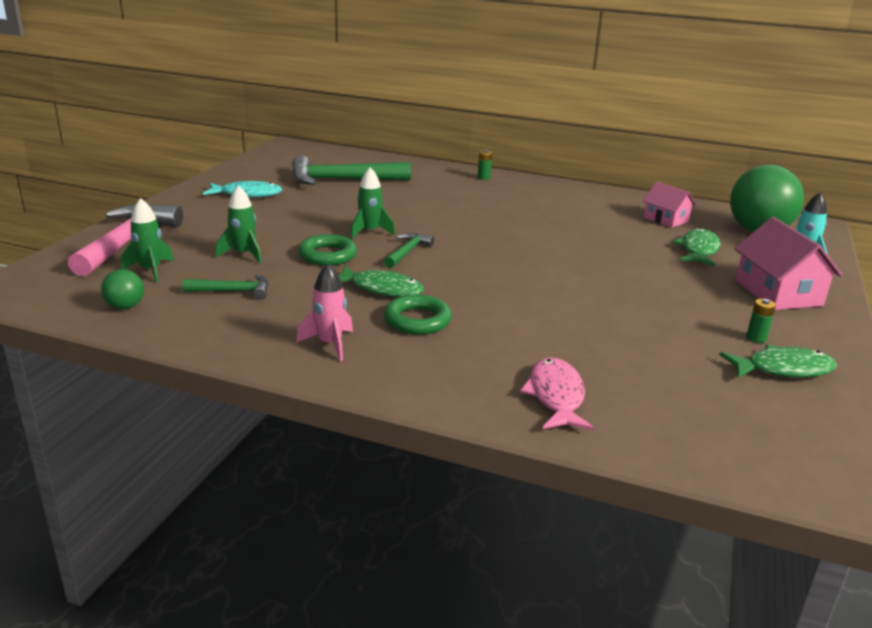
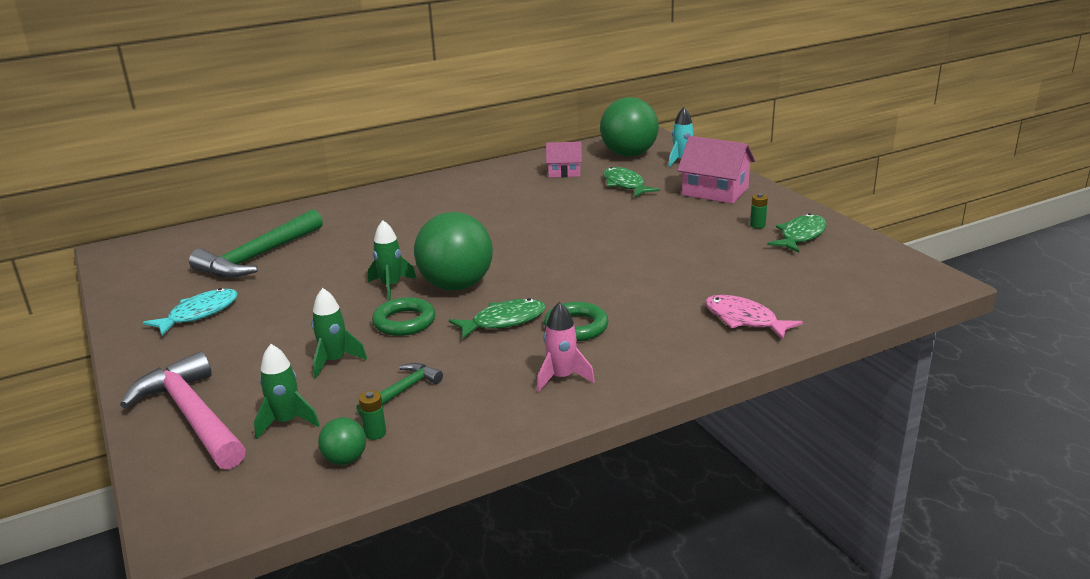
camera: 45 degrees left, 0 degrees up
(407, 252) = (456, 285): green hammer -> green ball
(483, 178) = (373, 198): green battery -> green battery (375, 433)

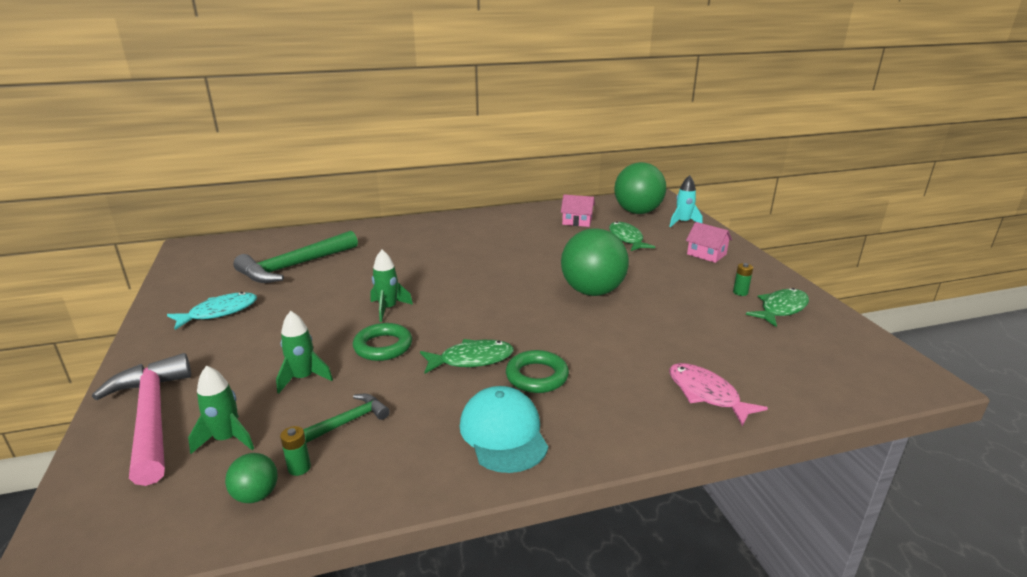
camera: 10 degrees right, 0 degrees up
(456, 285) = (444, 316): green ball -> green ball (592, 291)
(562, 378) = (503, 433): pink rocket -> turquoise cap
(715, 191) = (706, 254): pink house -> pink house, size x0.62

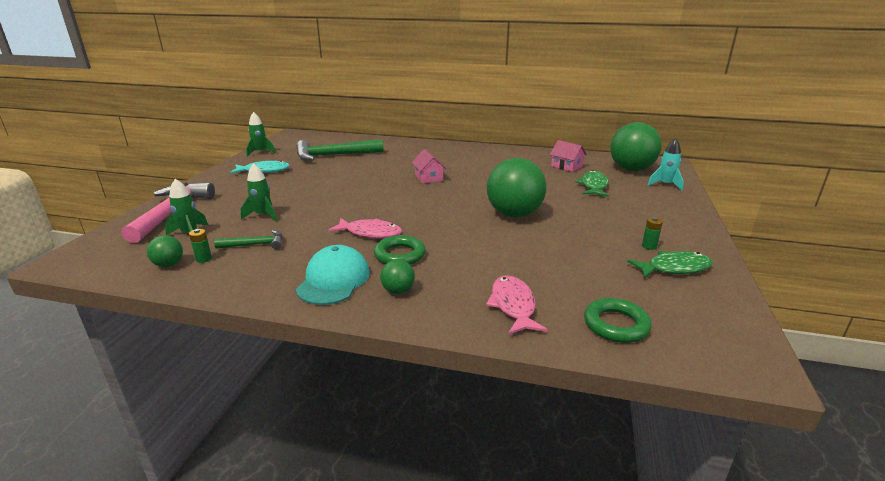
camera: 30 degrees right, 0 degrees up
(383, 346) = (327, 211): green ring -> green ring (616, 325)
(388, 309) = (357, 191): green rocket -> green rocket (260, 152)
(471, 359) = (370, 233): green fish -> pink fish
(586, 419) = (398, 291): none -> green ball
(706, 254) = (655, 212): pink house -> pink house (428, 177)

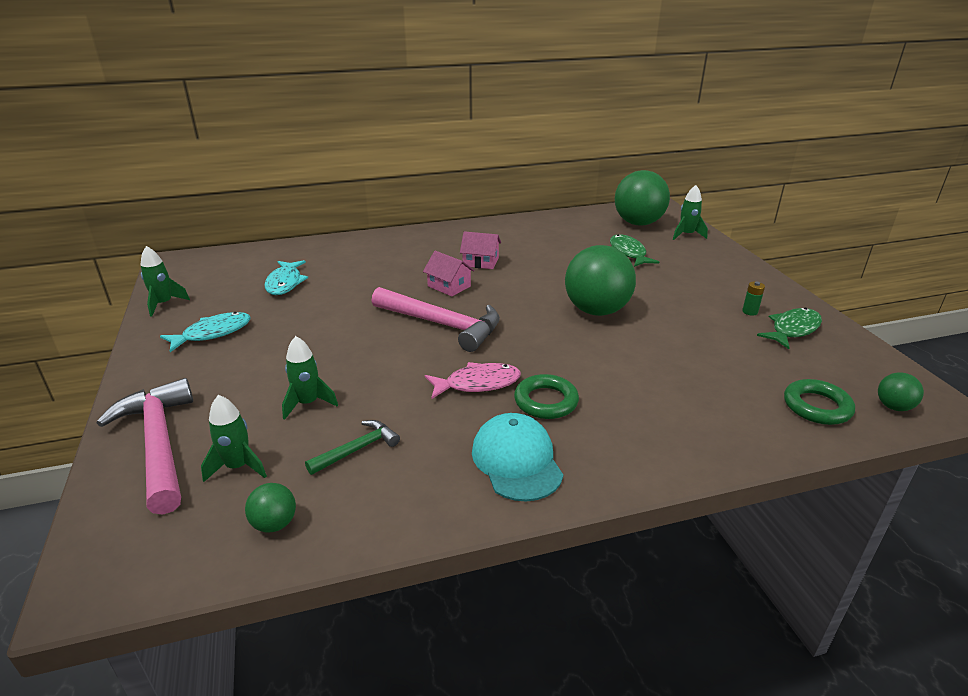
camera: 30 degrees left, 5 degrees up
(204, 259) = (314, 496): green battery -> none
(334, 155) = (285, 283): green hammer -> turquoise fish
(394, 197) = (442, 325): none -> pink hammer
(398, 291) = (599, 446): green ball -> green ball (893, 407)
(513, 305) = (720, 420): pink fish -> none
(566, 166) = (575, 233): pink house -> pink house (480, 262)
(665, 185) = (686, 235): turquoise rocket -> green rocket

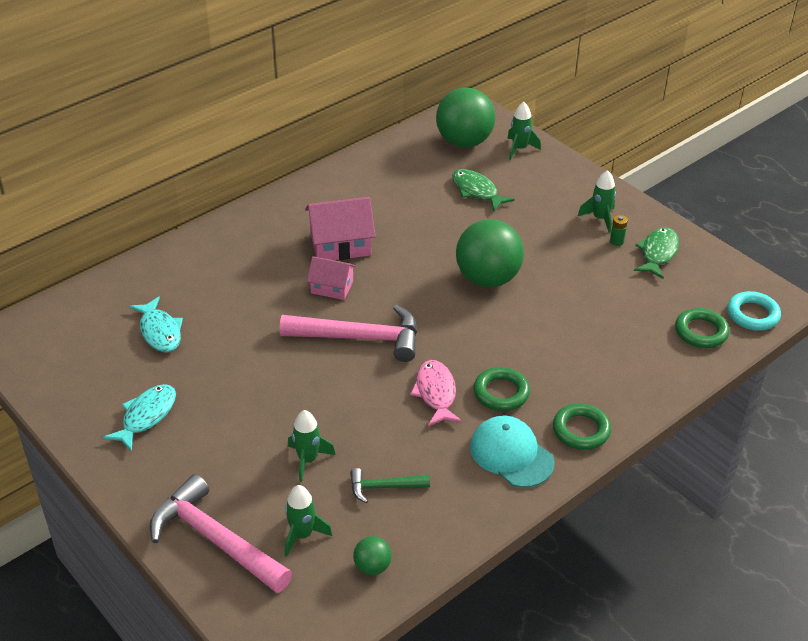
camera: 25 degrees left, 10 degrees up
(164, 304) = (56, 397): green rocket -> green rocket (600, 218)
(357, 449) = (384, 487): green hammer -> green hammer turned 120 degrees counterclockwise
(478, 384) = (436, 393): pink fish -> pink fish turned 60 degrees counterclockwise
(480, 262) = (340, 244): pink house -> pink house, size x1.61
(614, 461) = (581, 430): none -> green ring
(893, 407) = (752, 315): green ball -> turquoise ring

